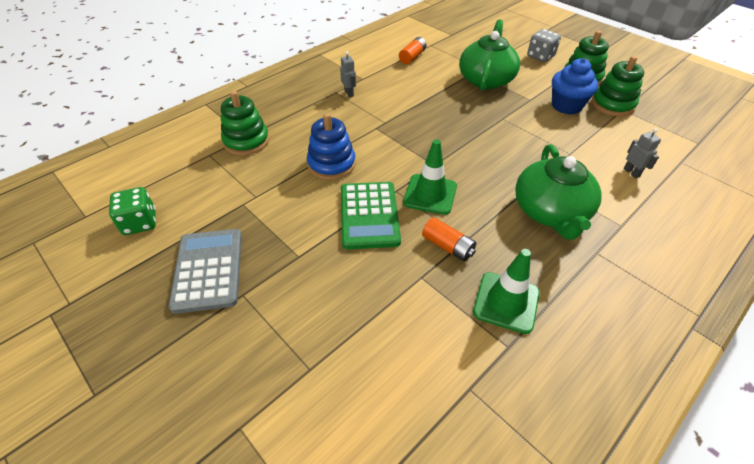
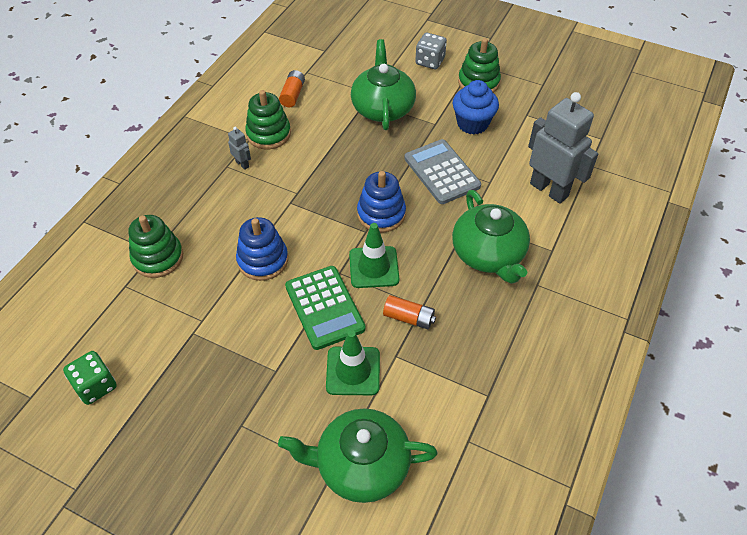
camera: 20 degrees left, 5 degrees up
(208, 270) = (195, 412): grey calculator -> grey calculator (441, 172)
(341, 374) = (361, 465): none -> green teapot
(454, 154) = (381, 214): none -> blue stacking toy
(506, 302) = (475, 356): green traffic cone -> green traffic cone (353, 371)
(612, 105) = (516, 111): green stacking toy -> green stacking toy (268, 134)
(631, 172) = (549, 190): grey robot -> grey robot, size x2.40

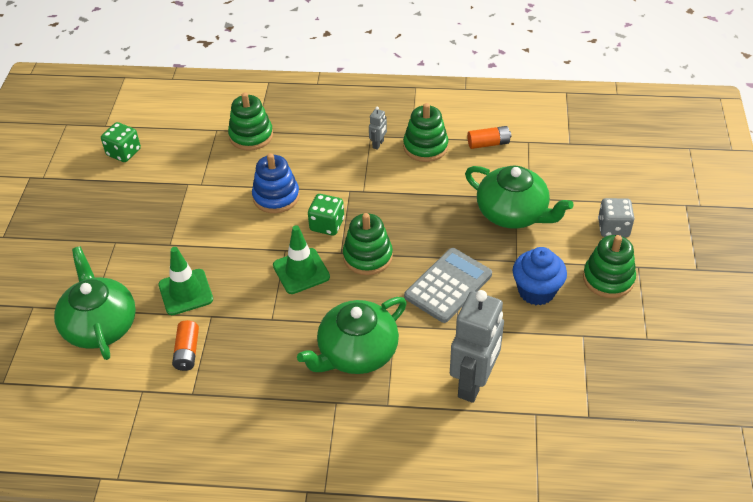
camera: 70 degrees right, 5 degrees down
(324, 307) = (243, 253): green calculator -> none
(325, 231) = (327, 225): none -> green dice
(381, 214) = (367, 256): blue stacking toy -> green stacking toy
(382, 108) = (513, 213): green teapot -> green teapot turned 60 degrees clockwise
(409, 318) = (254, 313): orange battery -> orange battery (187, 352)

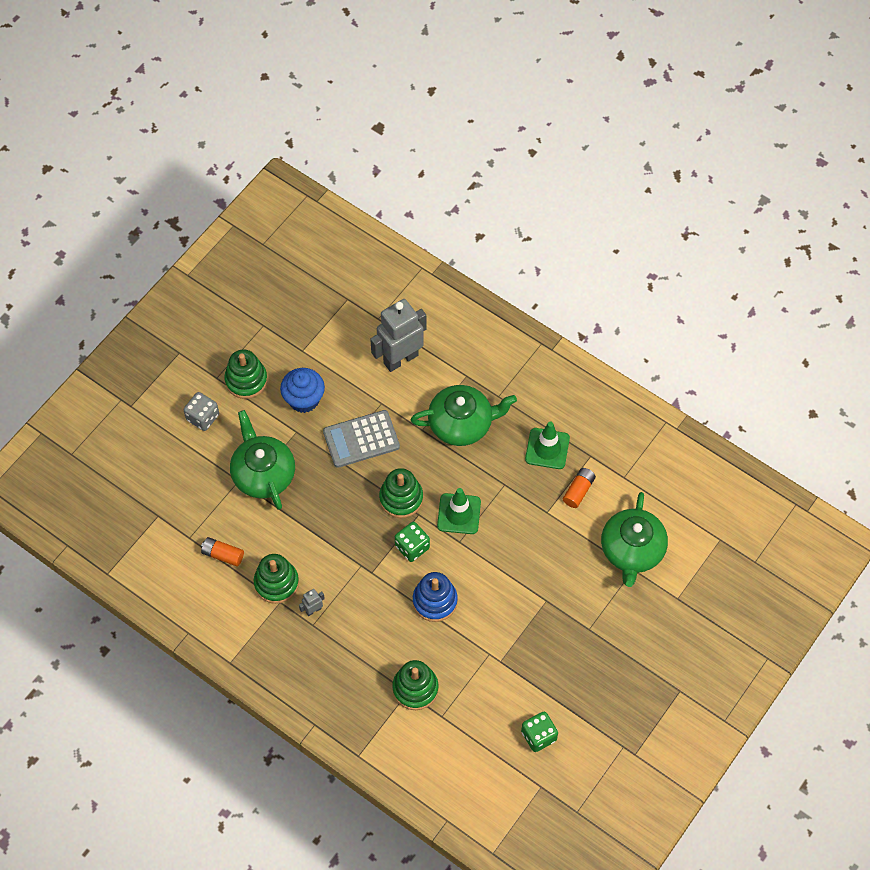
camera: 150 degrees left, 15 degrees up
(185, 292) = (555, 544): green traffic cone -> green traffic cone (547, 448)

